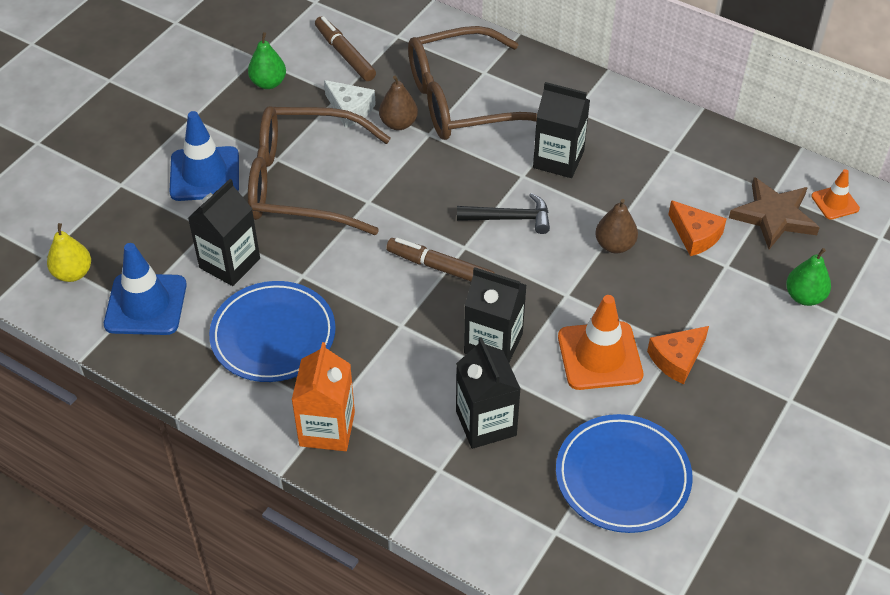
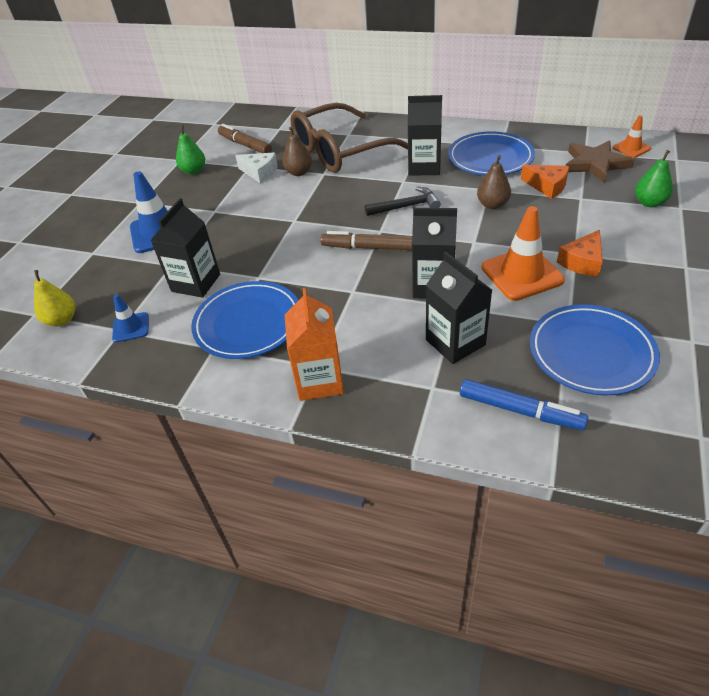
camera: 10 degrees left, 5 degrees down
(146, 305) = (131, 327): blue traffic cone -> blue traffic cone, size x0.54
(303, 183) = (239, 221): brown glasses -> none
(516, 520) = (520, 411): none -> blue marker
(648, 168) = (490, 158): none -> blue plate

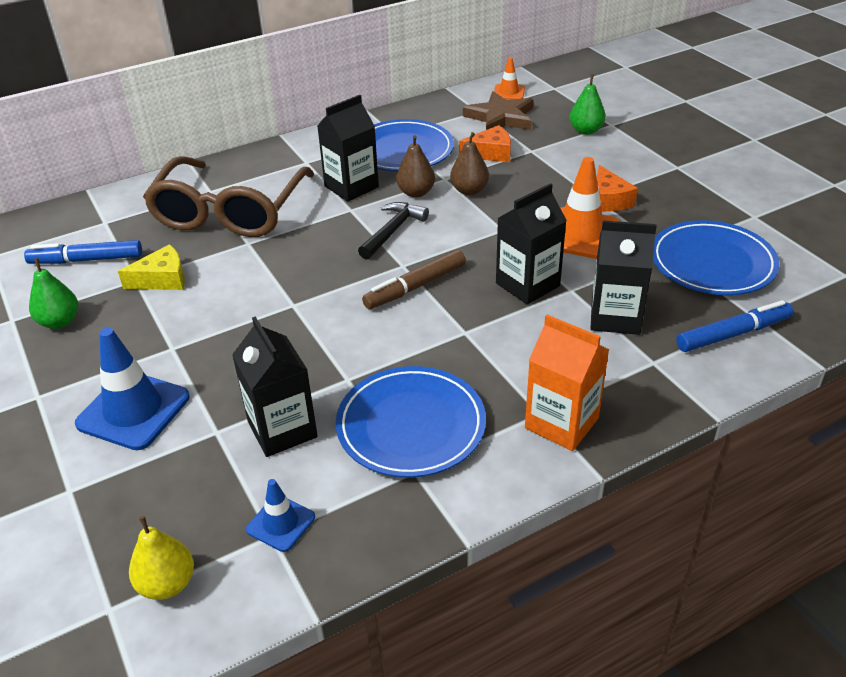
camera: 50 degrees left, 5 degrees down
(245, 145) = (86, 260): brown marker -> blue marker
(260, 172) = (162, 279): white cheese -> yellow cheese
(299, 172) = (215, 256): brown pear -> brown pear (416, 193)

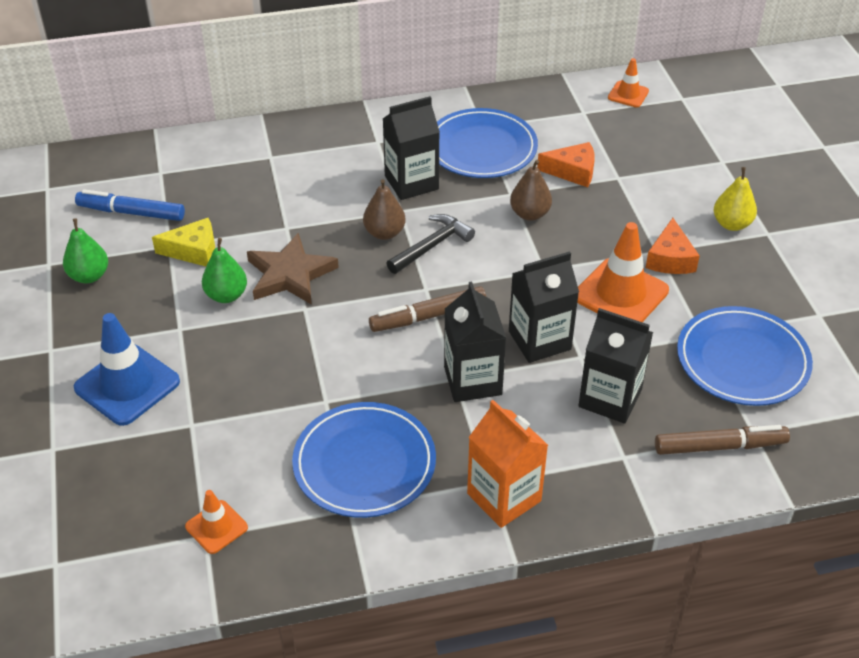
camera: 15 degrees right, 5 degrees up
(167, 584) = (107, 555): yellow pear -> yellow pear (731, 224)
(230, 212) = (281, 187): brown glasses -> none
(281, 523) = (216, 527): blue traffic cone -> orange traffic cone
(282, 429) = (249, 437): black carton -> black carton (472, 381)
(416, 193) = (474, 204): brown pear -> brown pear (384, 233)
(500, 117) = (604, 126): brown star -> brown star (290, 274)
(586, 131) = (689, 164): green pear -> green pear (226, 295)
(733, 334) = (719, 447): blue marker -> brown marker

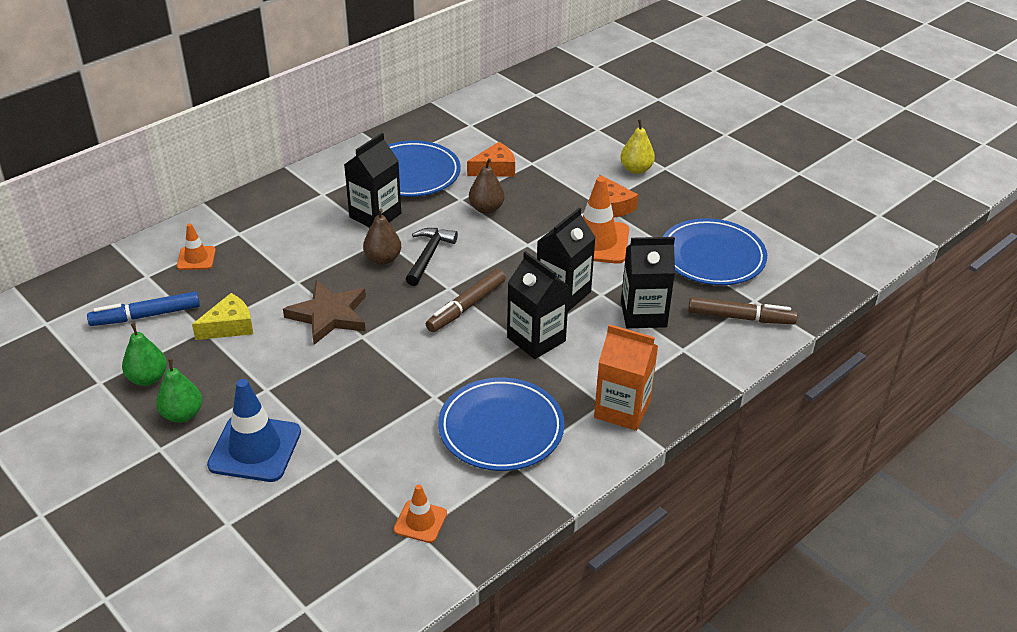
camera: 30 degrees left, 5 degrees down
(226, 295) = (287, 350): green pear -> green pear (182, 414)
(628, 94) = (494, 103): orange traffic cone -> orange traffic cone (196, 258)
(719, 447) = (740, 318): brown marker -> brown marker turned 45 degrees clockwise

